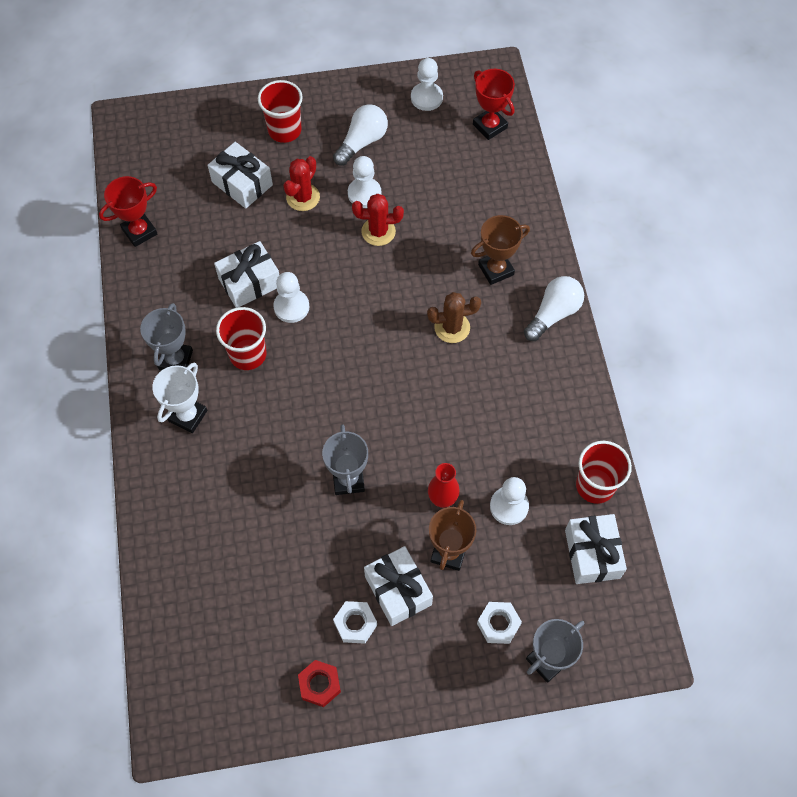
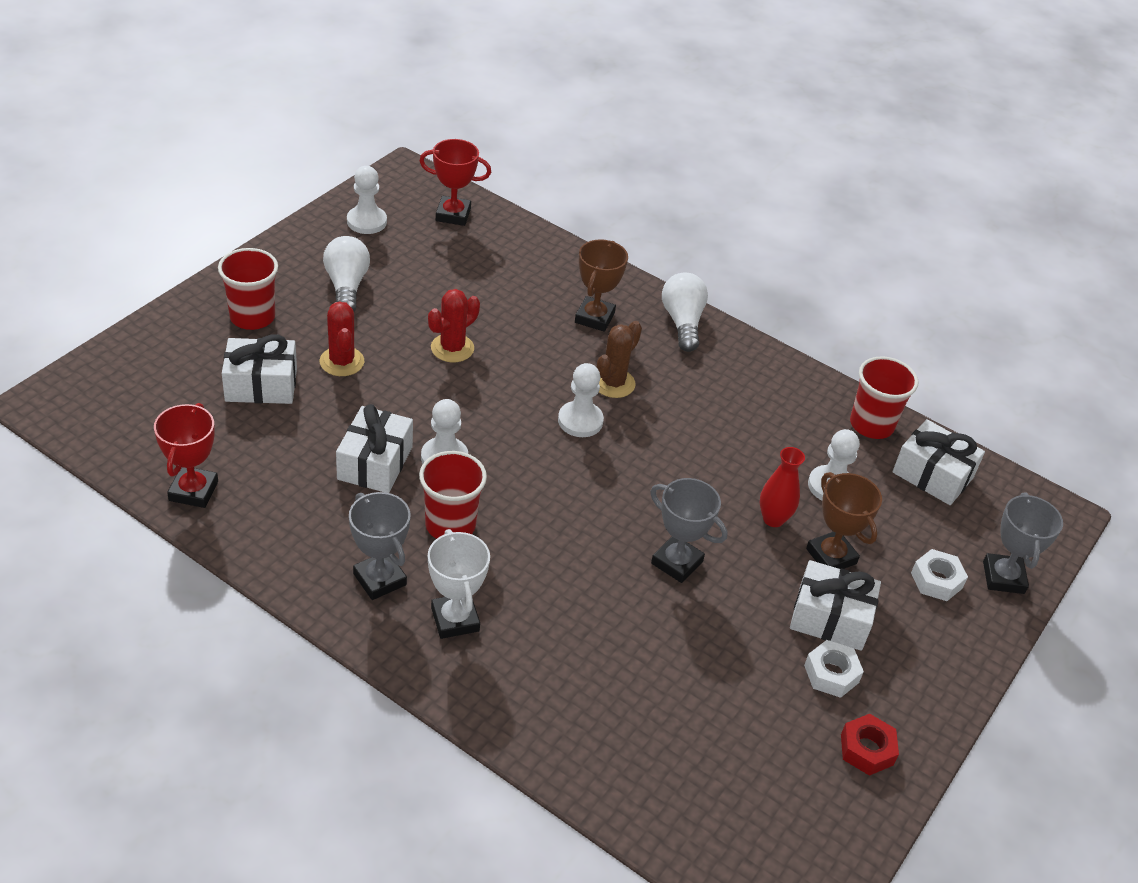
camera: 50 degrees left, 20 degrees down
(364, 194) = (400, 326): white pawn -> white pawn (580, 421)

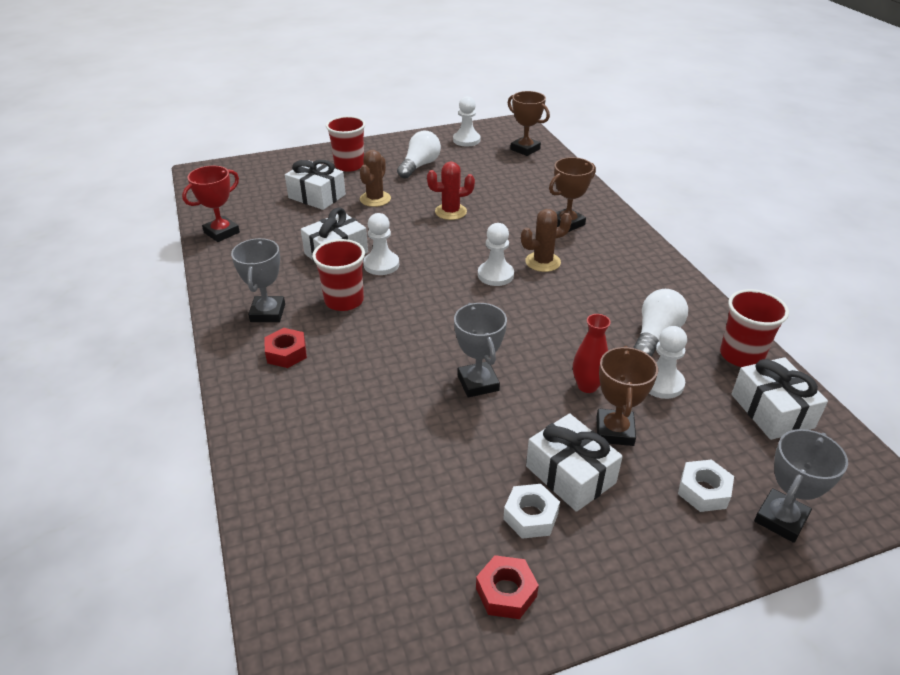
camera: 40 degrees right, 5 degrees down
(342, 362) = (375, 199): red cactus -> brown cactus
(453, 215) = (525, 149): red trophy -> brown trophy
(455, 619) = (286, 353): white trophy -> red nut
(682, 322) = (633, 244): white light bulb -> white light bulb (655, 335)

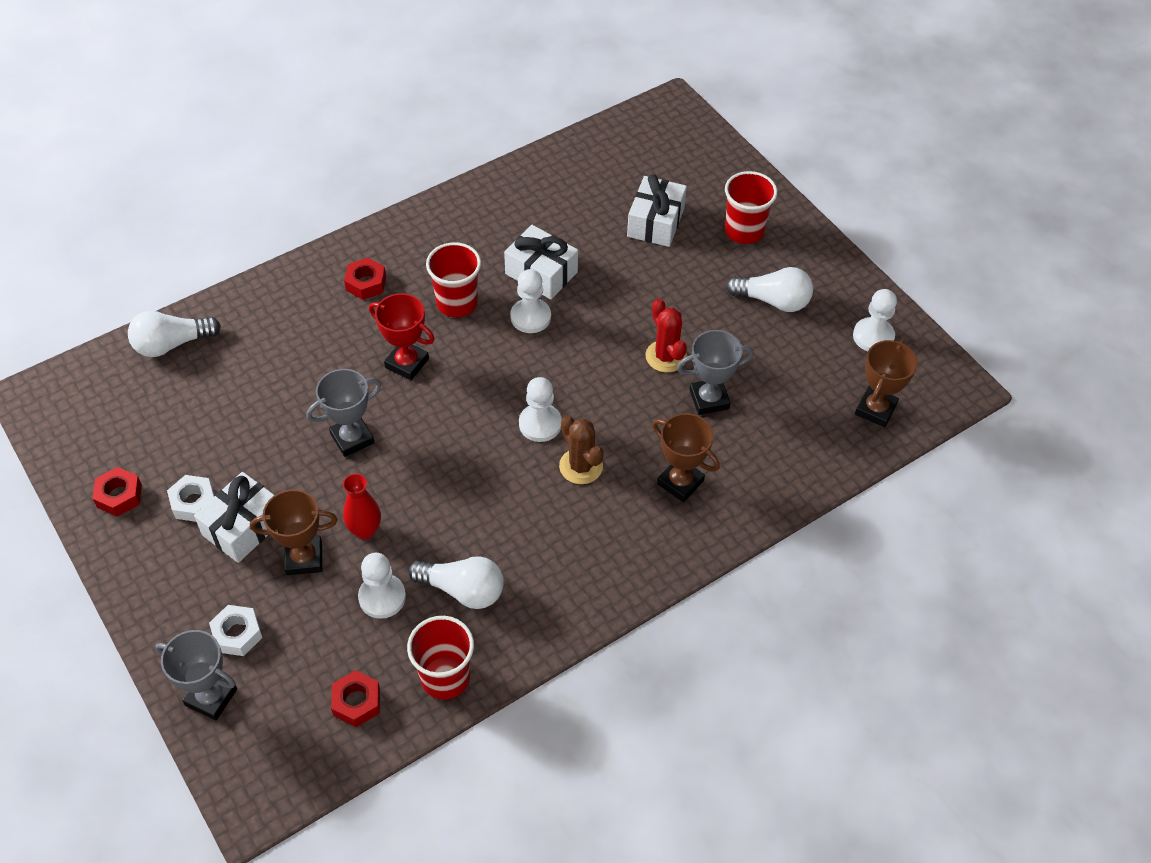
camera: 75 degrees right, 15 degrees up
(221, 232) = (551, 168): red trophy -> red trophy (407, 363)
(267, 313) = (422, 250): grey trophy -> grey trophy (709, 399)
(286, 521) = (172, 344): none -> white light bulb
(375, 199) = (669, 277): brown cactus -> none
(772, 411) = (357, 702): white gift -> red nut

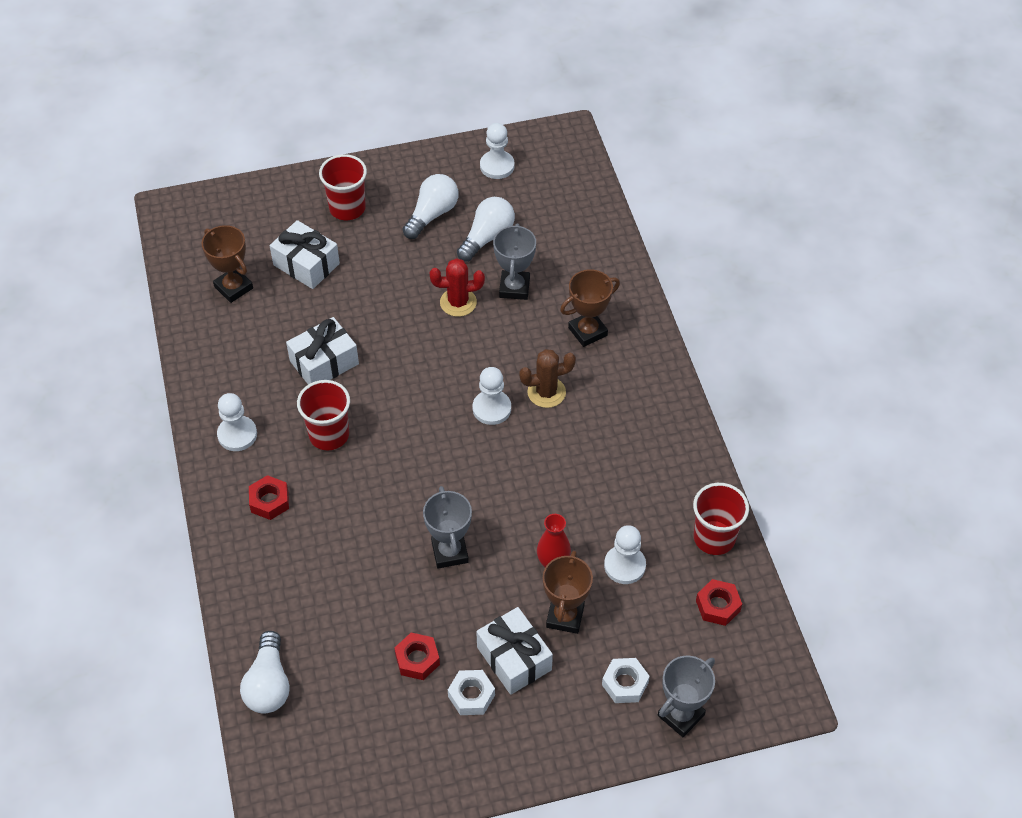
camera: 70 degrees left, 0 degrees up
(119, 496) = (439, 760): red nut -> red nut (417, 659)
(407, 363) = (382, 490): red trophy -> none
(463, 590) = (637, 506): white light bulb -> white light bulb (487, 237)
(530, 317) = (371, 384): white pawn -> white pawn (237, 434)
(875, 409) = (567, 190): brown trophy -> brown trophy (233, 287)

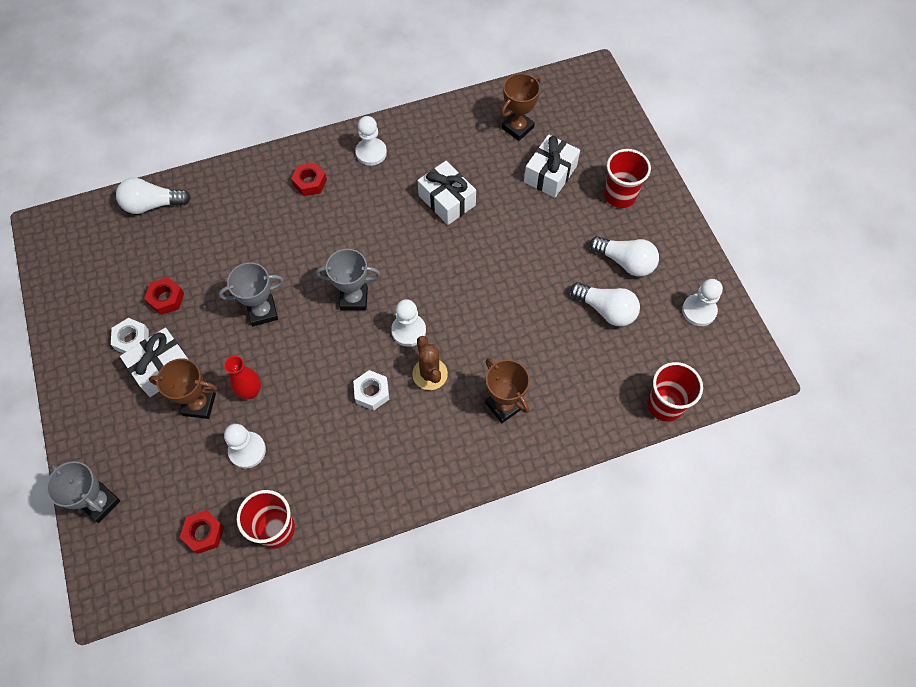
camera: 85 degrees right, 10 degrees up
(329, 435) = (374, 213): red cup -> red cup (665, 405)
(458, 302) = (524, 293): red cactus -> none
(514, 288) = (548, 338): grey trophy -> grey trophy (354, 298)
(625, 683) = (133, 455): white nut -> white nut (372, 392)

